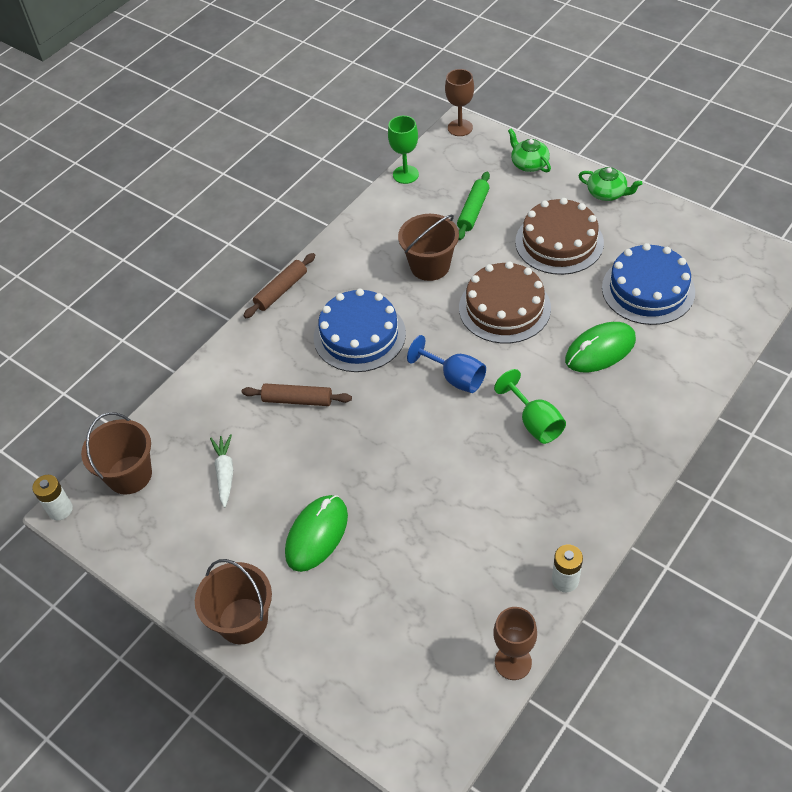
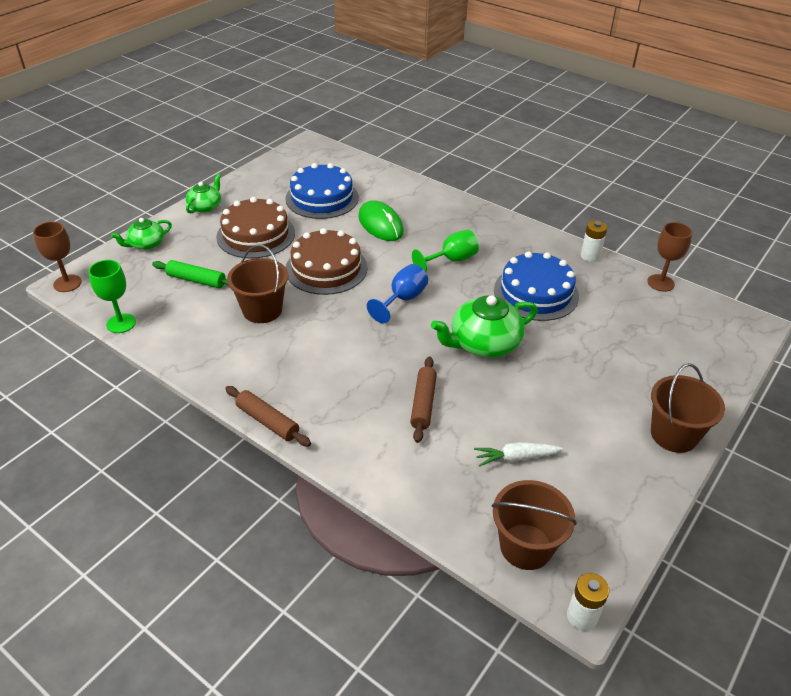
camera: 95 degrees left, 10 degrees down
(316, 534) = (576, 387): green mouse -> none
(359, 335) = (344, 359): blue cake -> blue cake (536, 293)
(384, 452) = (484, 343): none -> green teapot

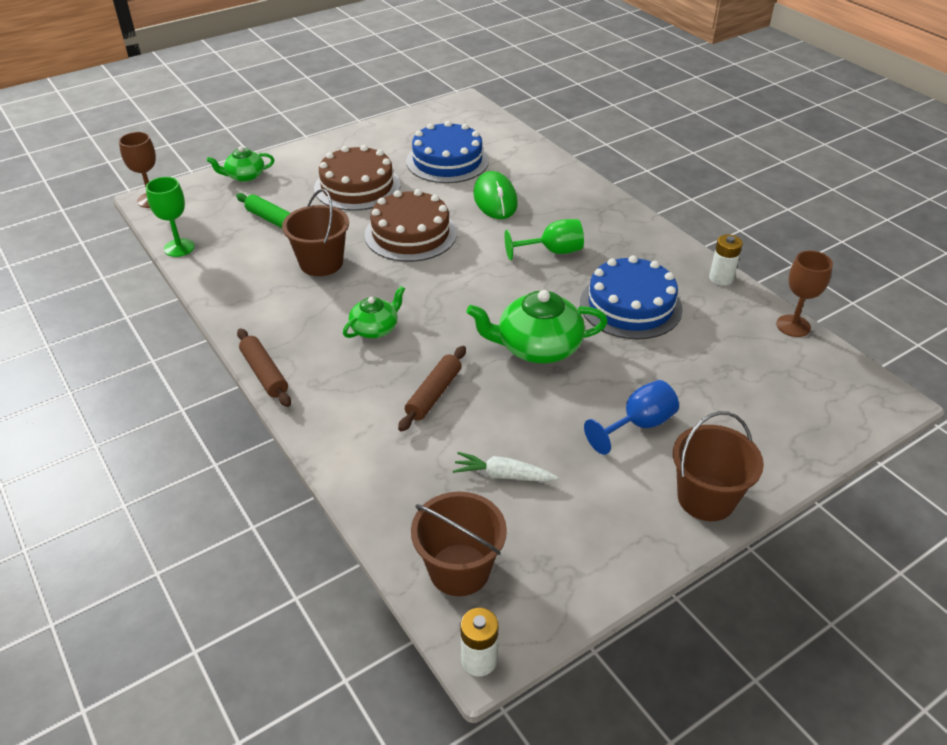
camera: 20 degrees right, 0 degrees up
(205, 206) = (322, 149): green teapot -> green teapot (375, 328)
(402, 300) = (474, 282): blue goblet -> blue goblet (638, 425)

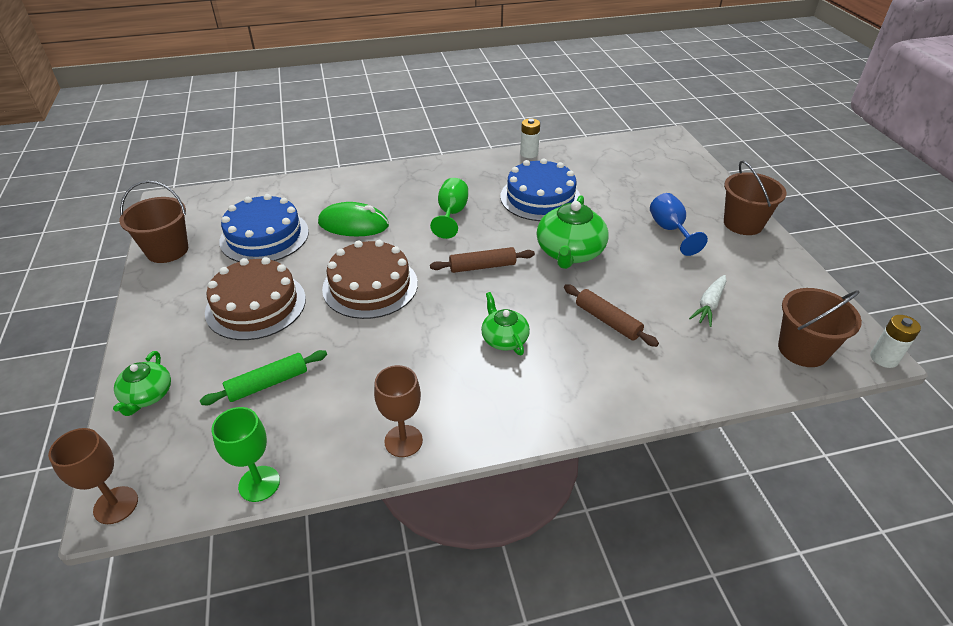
camera: 70 degrees left, 0 degrees up
(264, 373) = (539, 432): brown rolling pin -> brown rolling pin (482, 266)
(321, 263) = (377, 357): brown bucket -> brown bucket (167, 250)
(793, 326) = (591, 144): brown goblet -> brown goblet (403, 441)

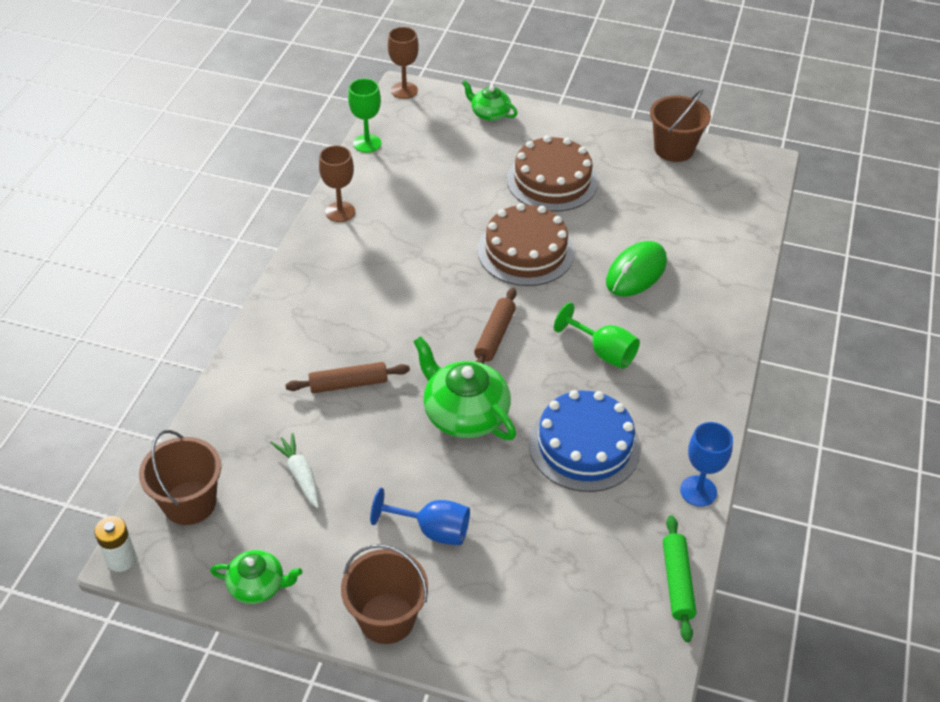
camera: 120 degrees right, 5 degrees up
(264, 236) = (656, 209): blue cake -> none
(268, 383) = (453, 166): green rolling pin -> green rolling pin (677, 582)
(504, 339) = (388, 305): green teapot -> green teapot (257, 585)
(529, 154) = (698, 491): white battery -> blue goblet

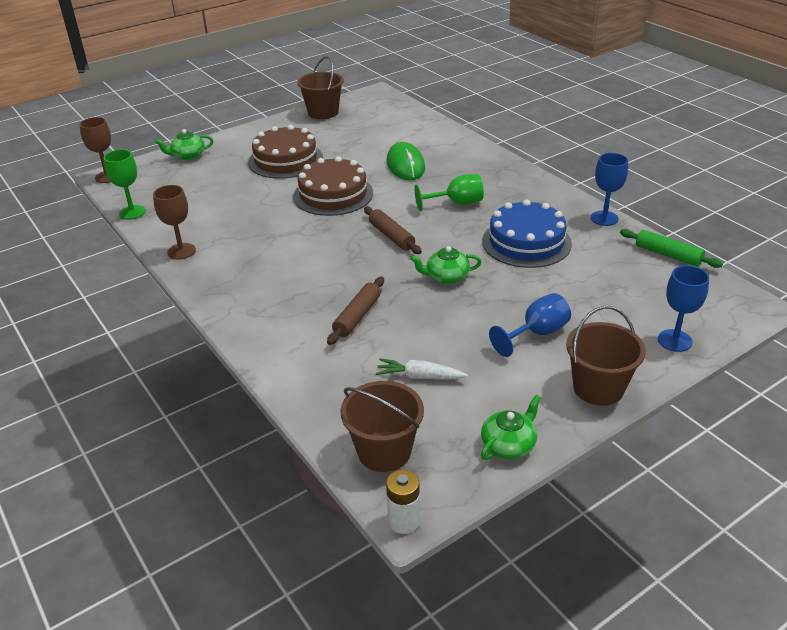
camera: 50 degrees left, 10 degrees down
(464, 414) = (446, 277): green teapot -> green teapot, size x0.59
(516, 652) = (674, 340): none -> blue goblet

